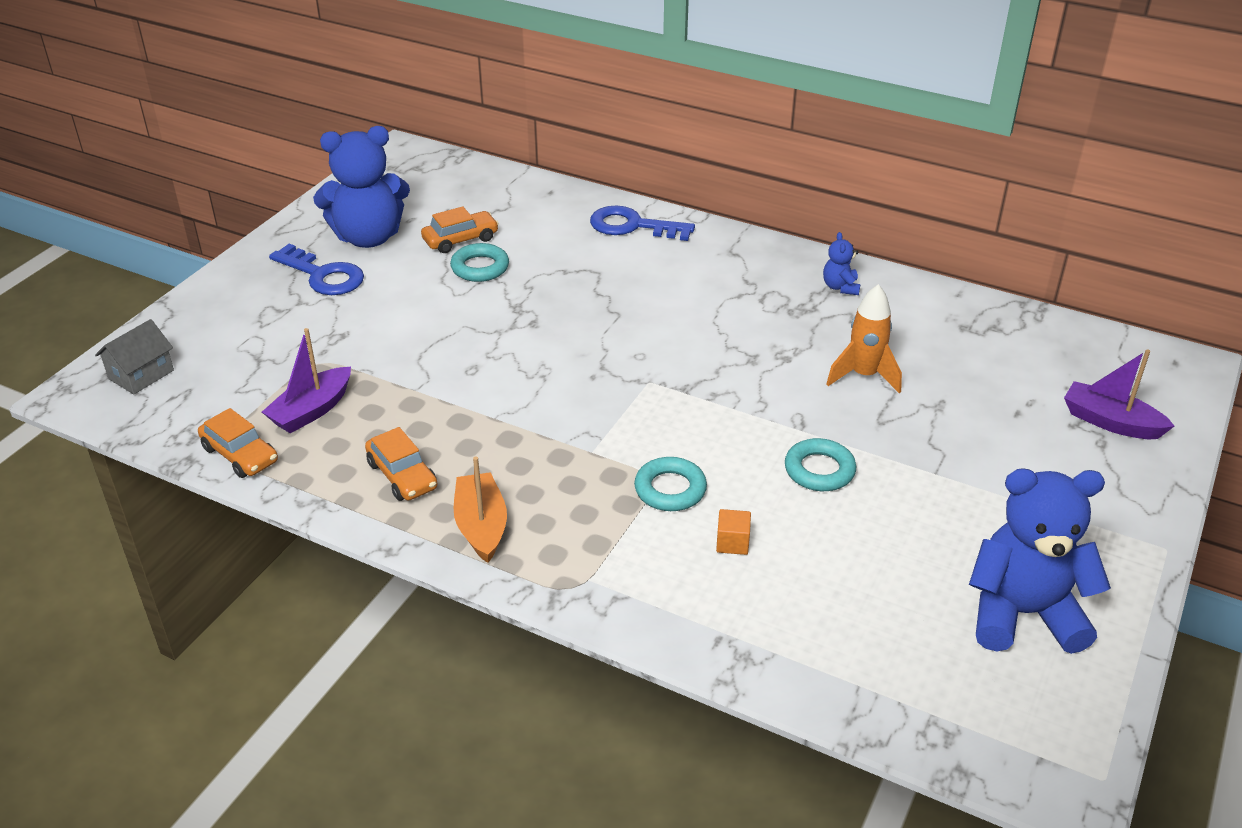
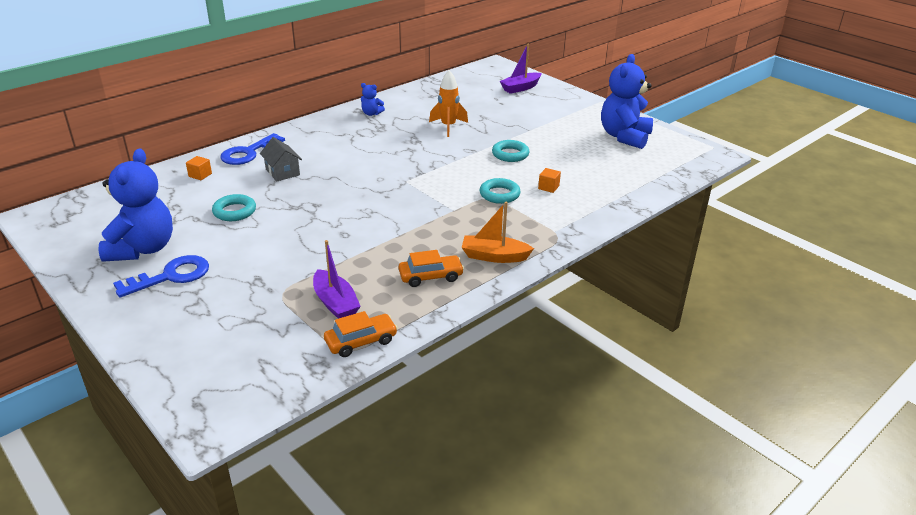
camera: 70 degrees left, 5 degrees down
(141, 374) = (216, 384): grey house -> grey house (282, 172)
(460, 239) = (191, 213): orange car -> none
(551, 213) = (200, 175): none -> orange cube

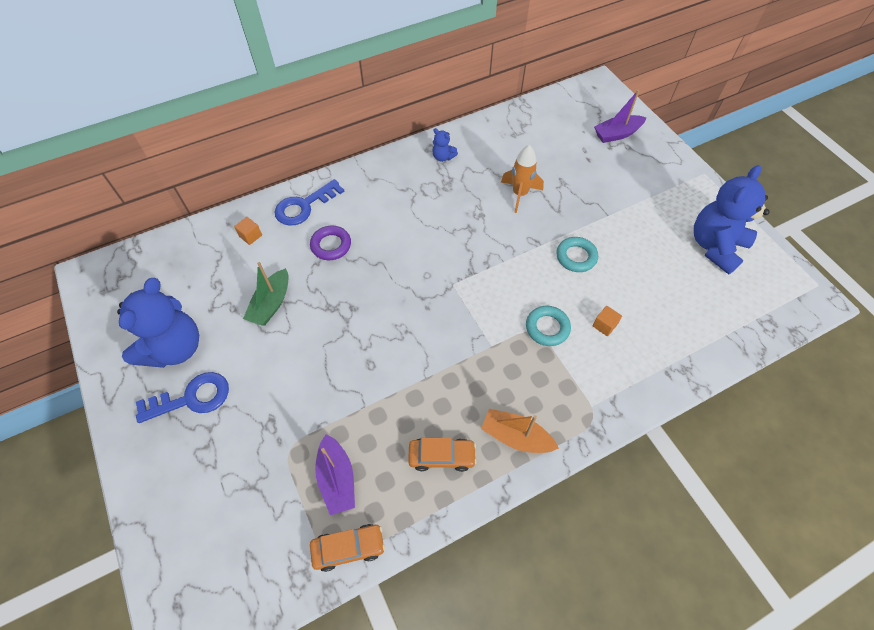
camera: 15 degrees right, 25 degrees up
(234, 211) = (271, 304): turquoise ring -> green boat
(282, 172) = (331, 245): grey house -> purple ring

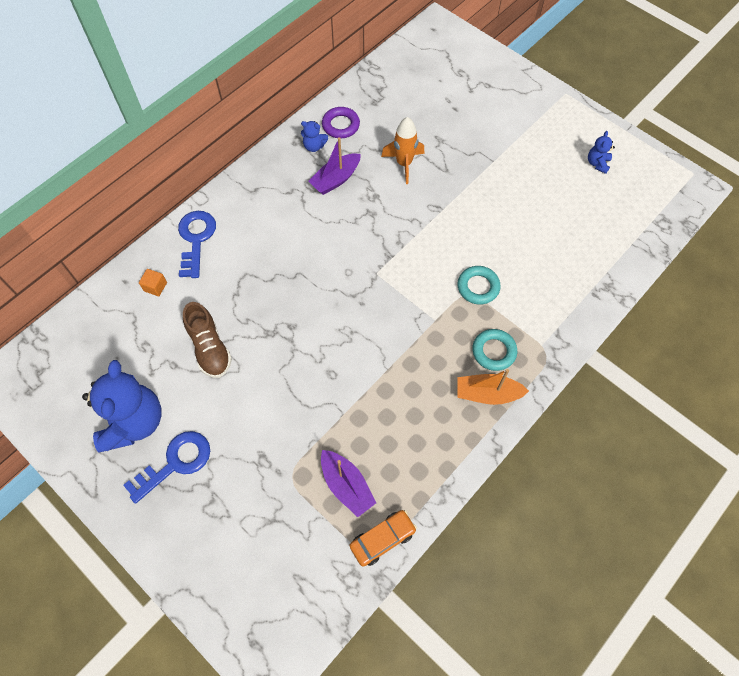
camera: 20 degrees left, 5 degrees up
(271, 304) = (210, 348): green boat -> brown shoe
(304, 206) = (196, 239): blue key -> blue key turned 150 degrees clockwise
(331, 245) = (242, 271): purple ring -> purple ring (341, 125)
(441, 456) = (430, 433): orange car -> none
(576, 257) = (479, 211): turquoise ring -> turquoise ring (494, 351)
(604, 325) = (527, 268): orange cube -> none
(617, 134) = (472, 74): purple boat -> purple boat (336, 179)
(715, 246) = (597, 163): blue teddy bear -> blue teddy bear, size x0.43

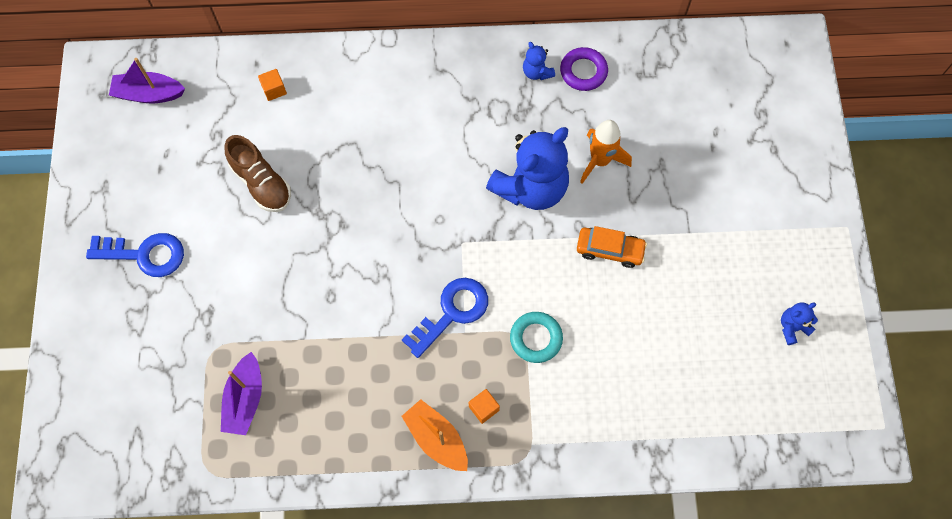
camera: 45 degrees right, 5 degrees up
(134, 422) = (148, 192): blue teddy bear -> blue teddy bear (531, 187)
(196, 239) = (347, 75): blue key -> blue key (452, 312)
(210, 348) = (261, 183): brown shoe -> brown shoe turned 60 degrees counterclockwise
(336, 179) = (521, 122): purple boat -> purple boat (149, 94)
(382, 539) = (226, 468): orange car -> orange car (610, 250)
(494, 351) = (484, 408): turquoise ring -> orange cube

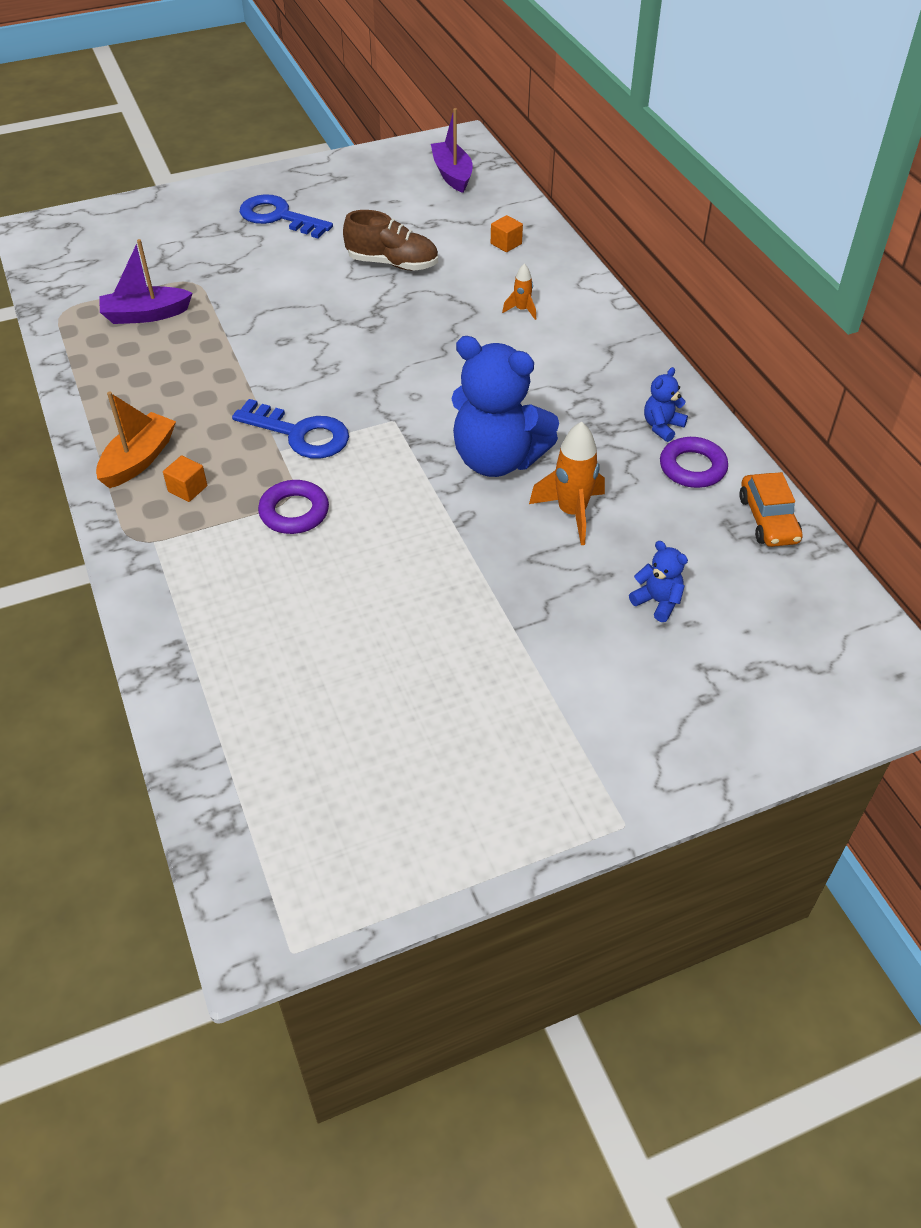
camera: 70 degrees right, 20 degrees down
(144, 254) = (278, 217): blue key -> blue key turned 135 degrees clockwise
(261, 183) = (392, 263): brown shoe -> brown shoe turned 105 degrees counterclockwise
(367, 110) = (522, 310): none -> orange rocket
(536, 338) = (294, 512): turquoise ring -> purple ring
(610, 250) = (447, 552): orange car -> orange car (768, 519)
(792, 327) = (418, 785): blue teddy bear -> blue teddy bear (657, 602)

